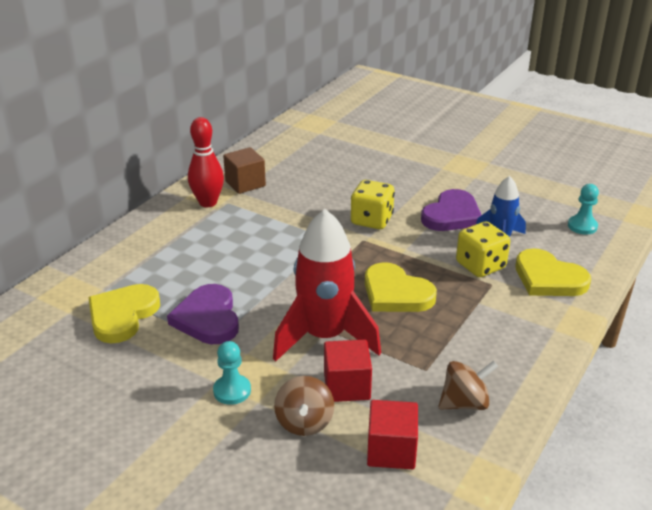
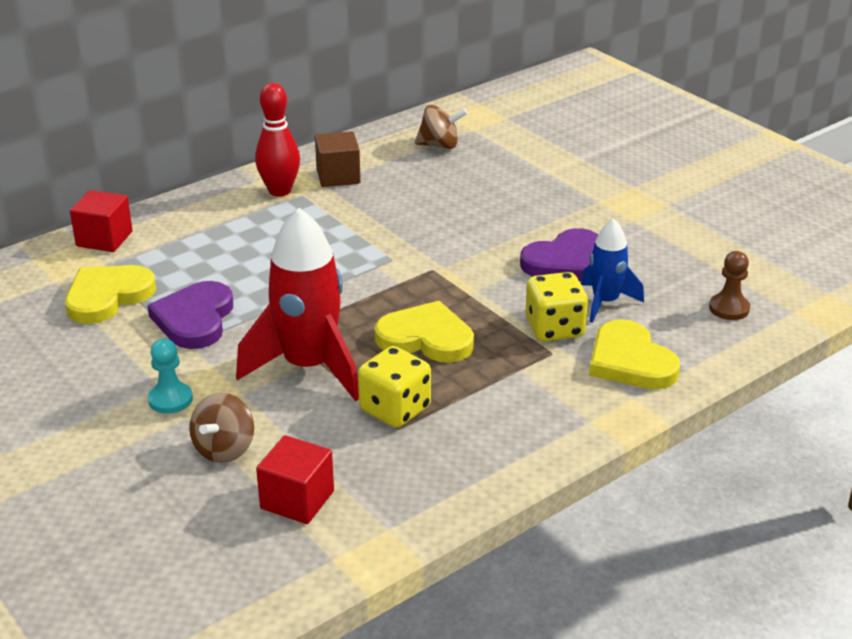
camera: 20 degrees right, 0 degrees up
(347, 386) = (296, 424): red cube -> red cube (104, 239)
(371, 220) = (459, 248): yellow dice -> yellow dice (395, 409)
(396, 293) = (426, 338): yellow heart -> yellow heart turned 135 degrees clockwise
(465, 403) = (416, 473): brown spinning top -> brown spinning top (439, 145)
(582, 226) = (729, 308): turquoise pawn -> brown pawn

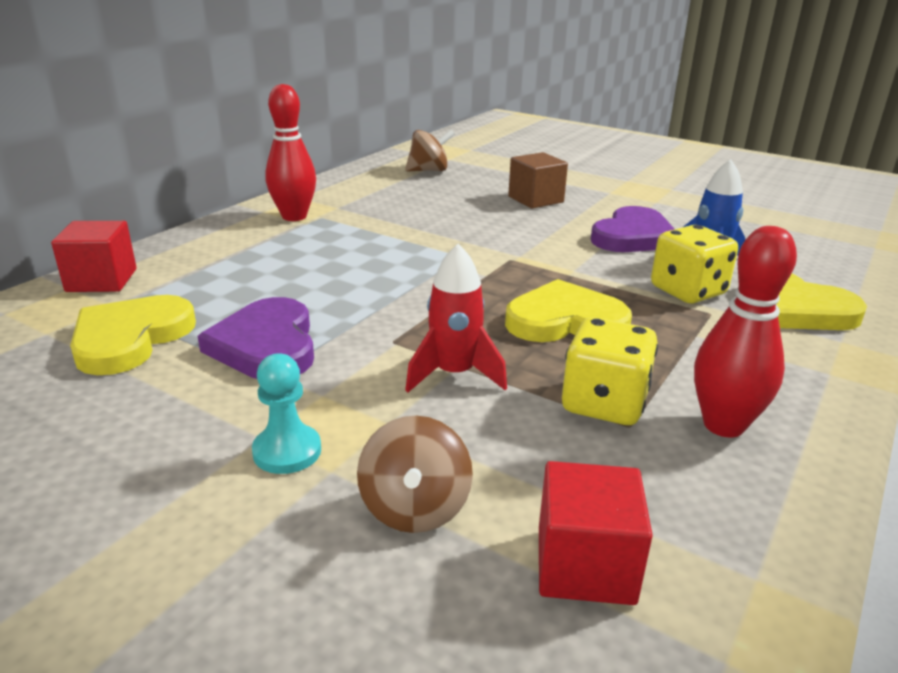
camera: 20 degrees left, 5 degrees down
(309, 367) = (454, 374): red rocket -> red rocket, size x0.57
(338, 176) = (348, 200): brown cube -> brown cube (535, 199)
(463, 441) = (723, 425): none -> red bowling pin
(729, 308) = (821, 252): brown pawn -> none

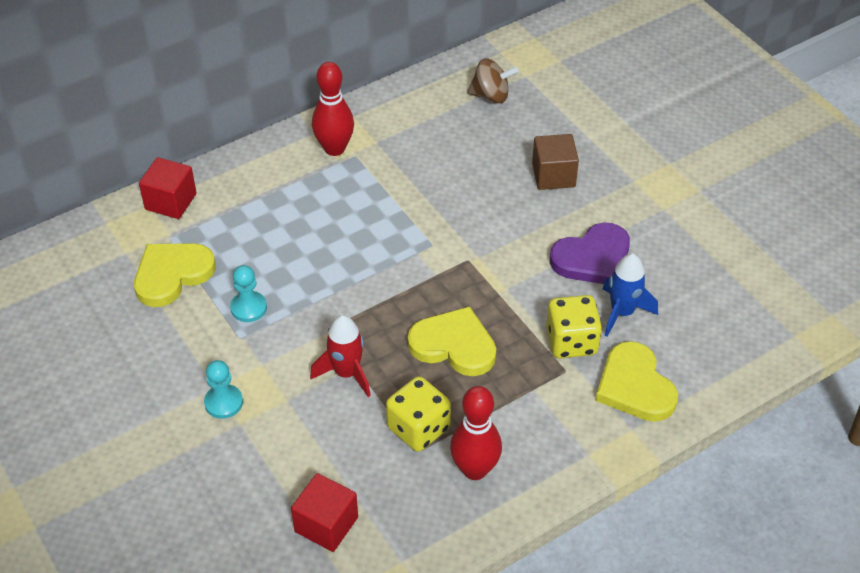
camera: 25 degrees right, 20 degrees up
(266, 345) = (248, 308): purple heart -> turquoise pawn
(415, 508) = (267, 463): brown spinning top -> none

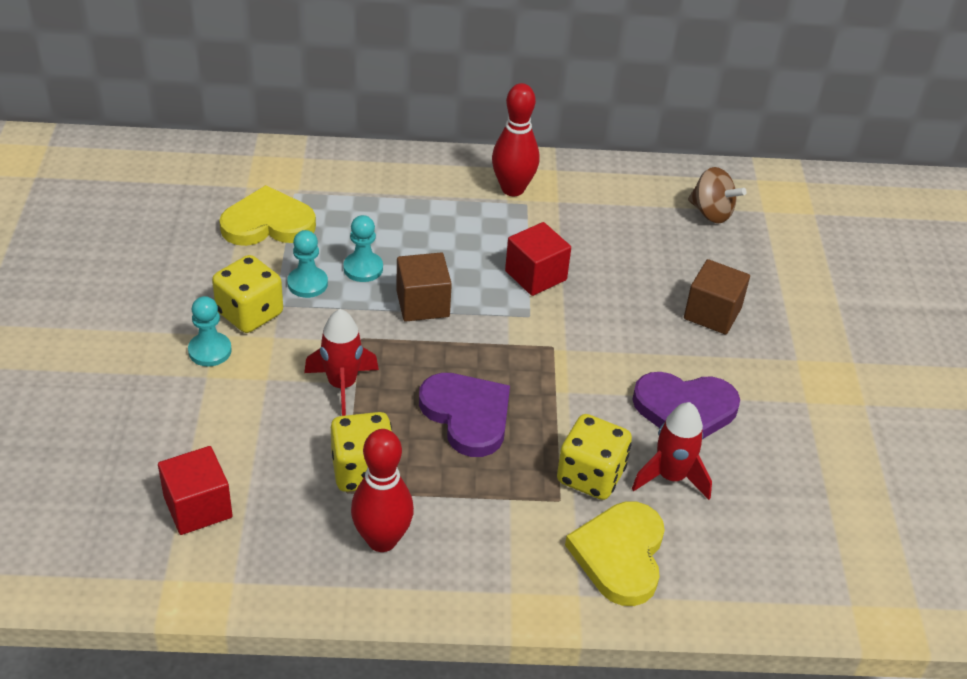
camera: 30 degrees right, 5 degrees down
(171, 201) = (324, 164): red cube -> red cube (535, 275)
(226, 356) = (250, 313): none -> yellow dice
(280, 273) = (363, 268): none -> turquoise pawn
(348, 277) = (422, 304): none -> brown cube
(454, 345) = (467, 415): yellow heart -> purple heart
(622, 312) = (671, 477): blue rocket -> red rocket

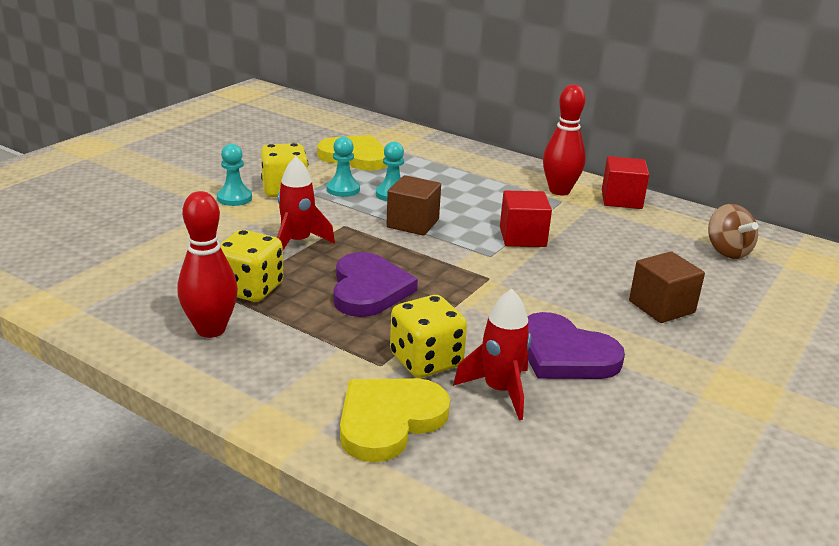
camera: 35 degrees right, 15 degrees down
(198, 507) = (116, 264): red cube -> red cube (621, 199)

